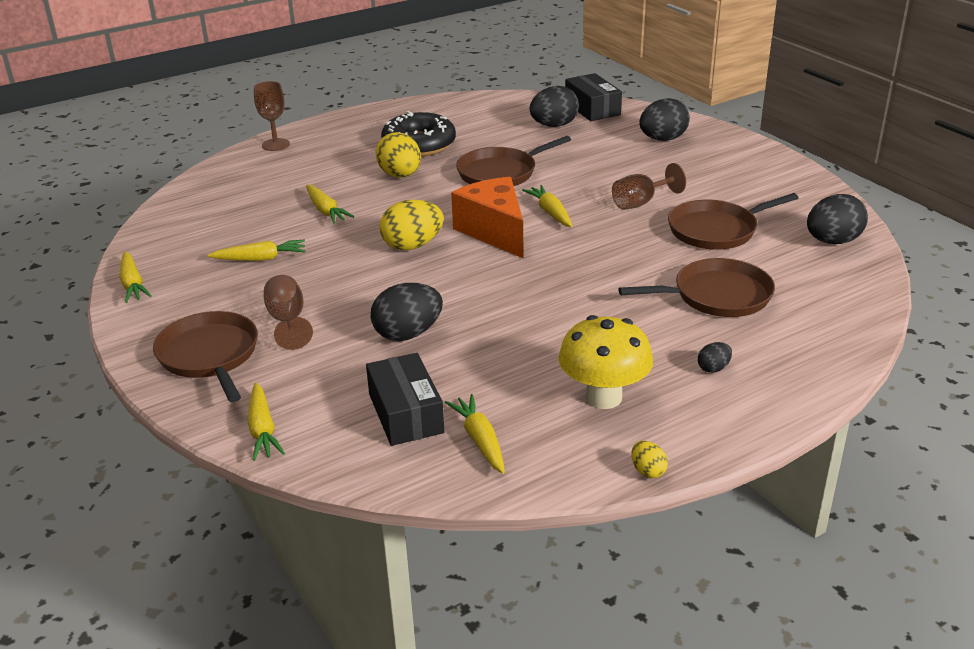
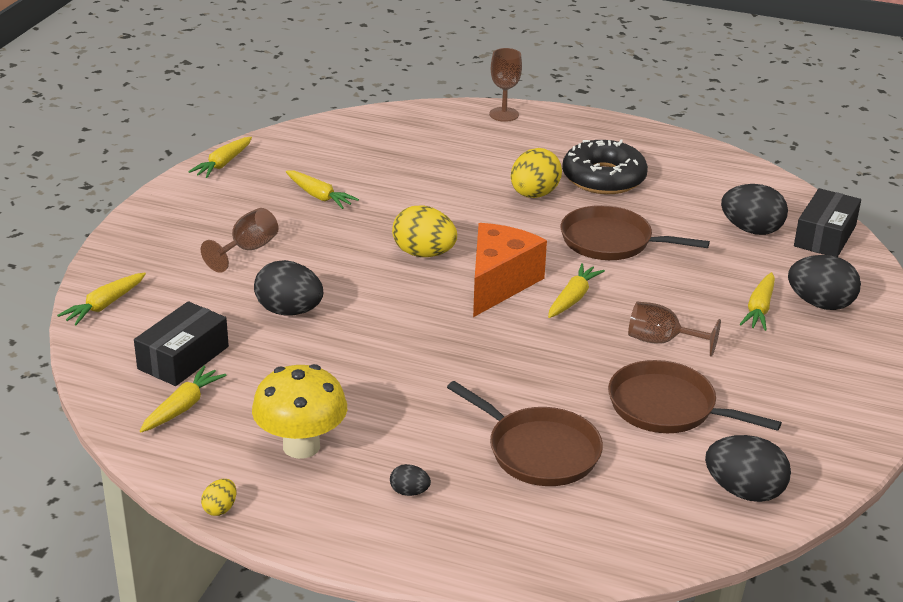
camera: 50 degrees right, 0 degrees up
(210, 355) = (169, 240): brown pan -> none
(326, 211) = (427, 188): yellow carrot -> yellow carrot (759, 309)

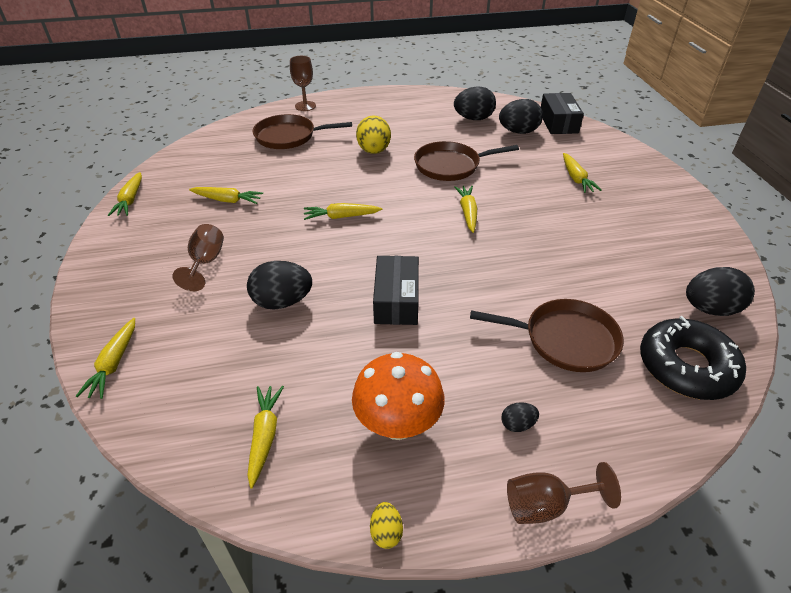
camera: 30 degrees left, 10 degrees up
(183, 358) = (226, 384): black box -> black box (396, 300)
(301, 446) = (398, 424): yellow mushroom -> orange mushroom
(424, 254) = (341, 217): yellow egg -> yellow carrot
(499, 283) = (412, 220): orange cheese -> none
(603, 178) = (405, 127): black donut -> black donut (686, 367)
(662, 341) = (549, 221): brown goblet -> brown goblet (546, 505)
(667, 407) = (602, 267): brown pan -> brown pan (288, 136)
(820, 304) = (602, 163): black egg -> black egg (473, 118)

